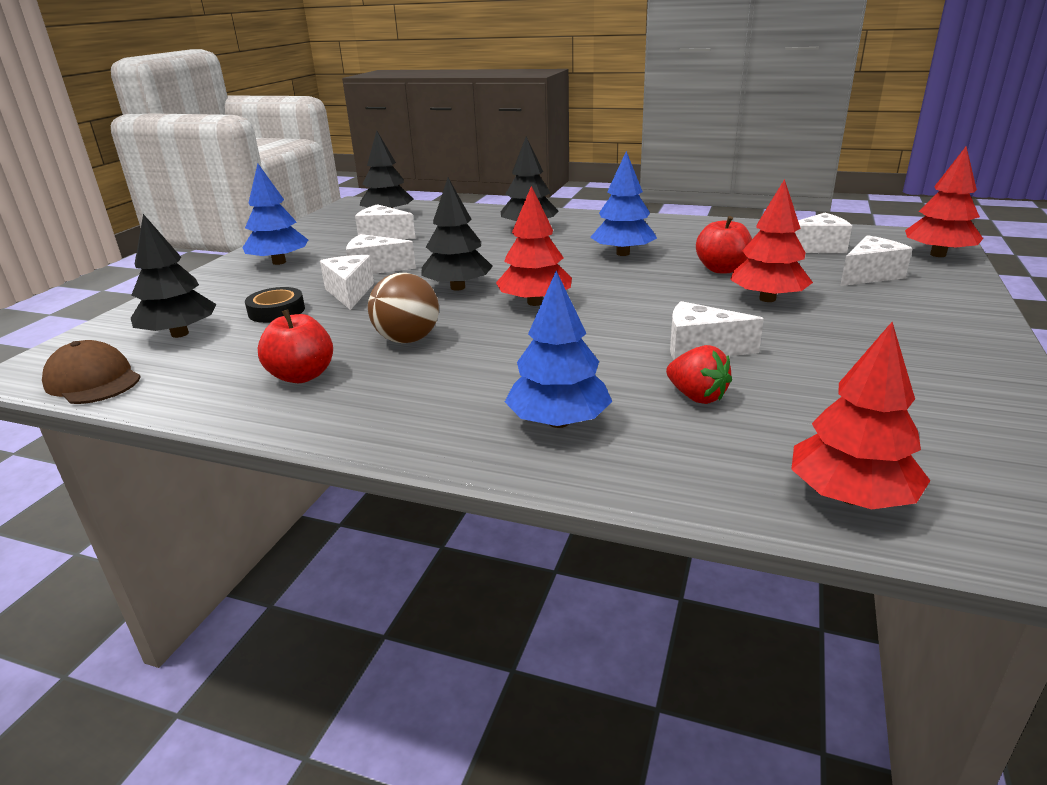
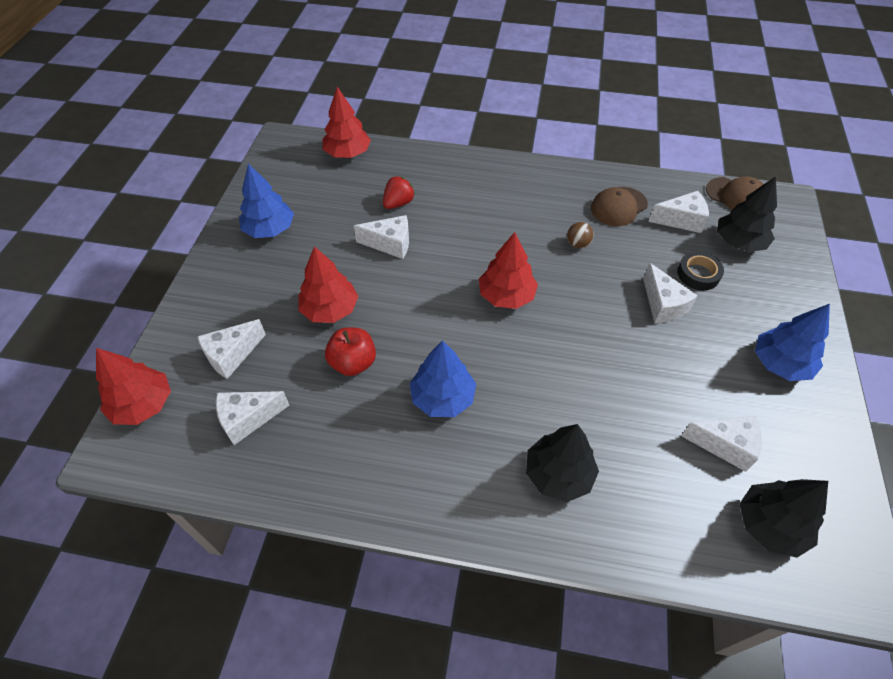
camera: 170 degrees right, 25 degrees up
(302, 376) = (618, 206): red apple -> brown cap
(375, 268) = (673, 353): white cheese -> white cheese (681, 220)
(407, 339) = (578, 244): brown ball -> brown ball, size x0.57
(458, 287) = (577, 318): black tree -> none
(558, 422) = (466, 182): blue tree -> blue tree (269, 229)
(696, 396) = (398, 203): red strawberry -> red strawberry turned 90 degrees clockwise

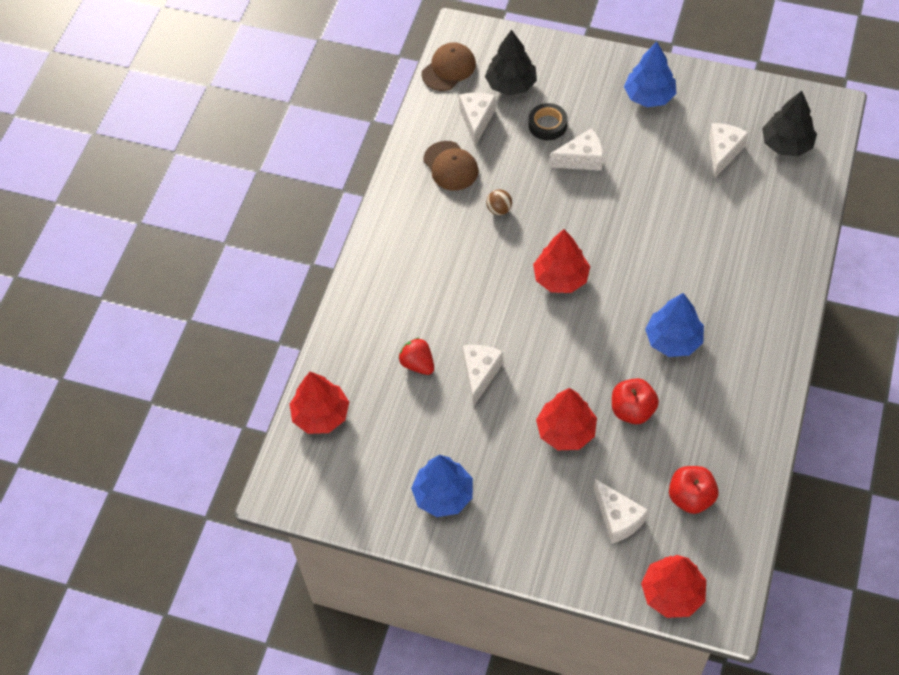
camera: 80 degrees left, 5 degrees up
(248, 419) = (690, 497): white cheese -> red apple
(558, 474) = (746, 265): black tree -> none

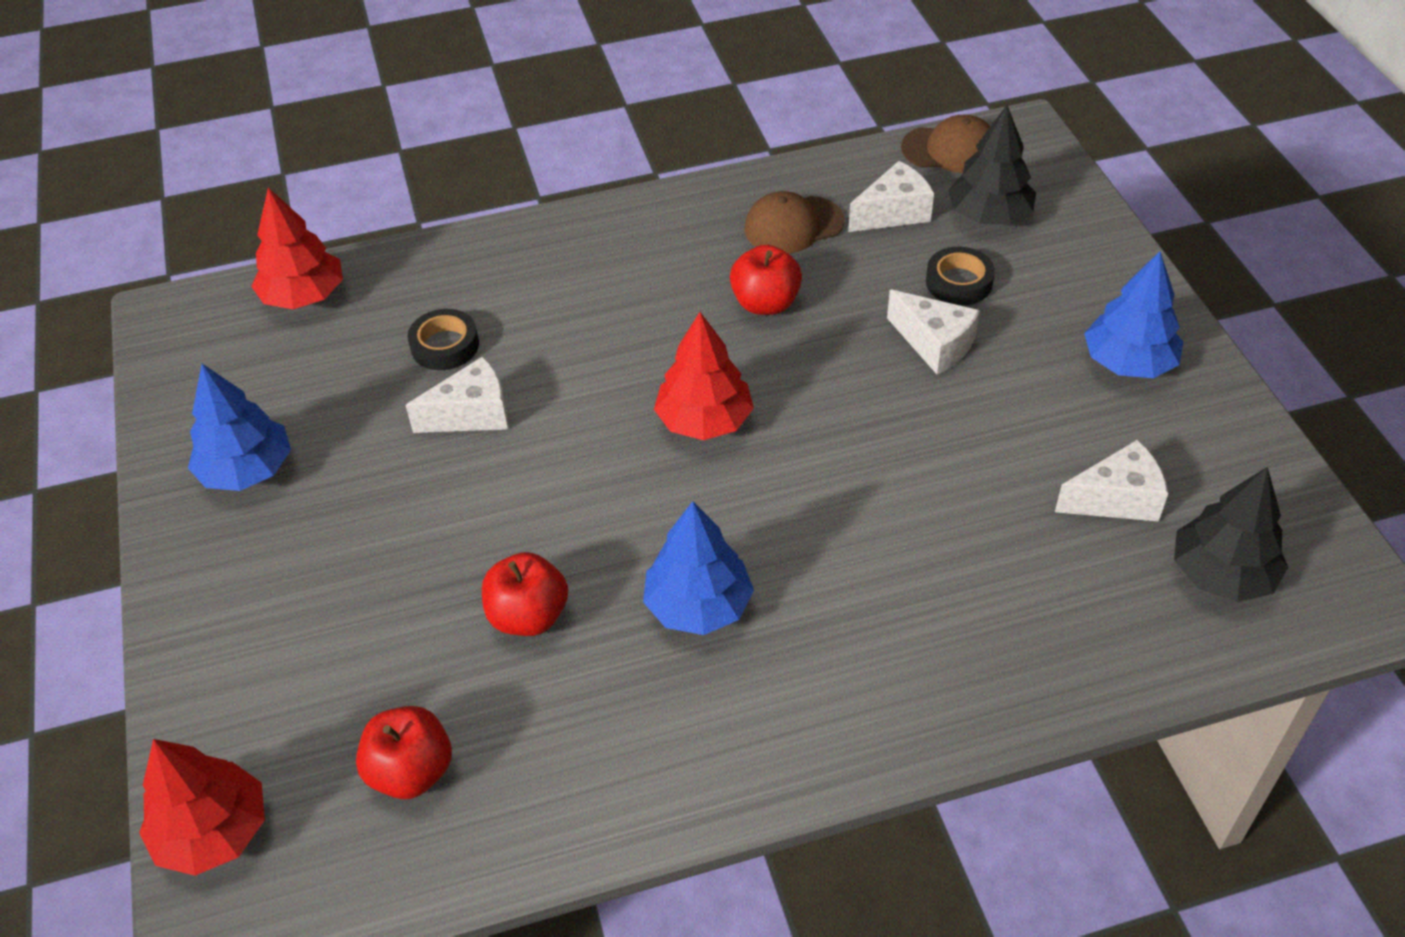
camera: 55 degrees right, 10 degrees down
(418, 364) = (445, 345): red strawberry -> black tape
(450, 166) = (793, 225): brown cap -> brown cap turned 45 degrees clockwise
(499, 209) = (765, 303): brown ball -> red apple
(566, 431) = (438, 553): red tree -> none
(617, 518) = (317, 691): white cheese -> none

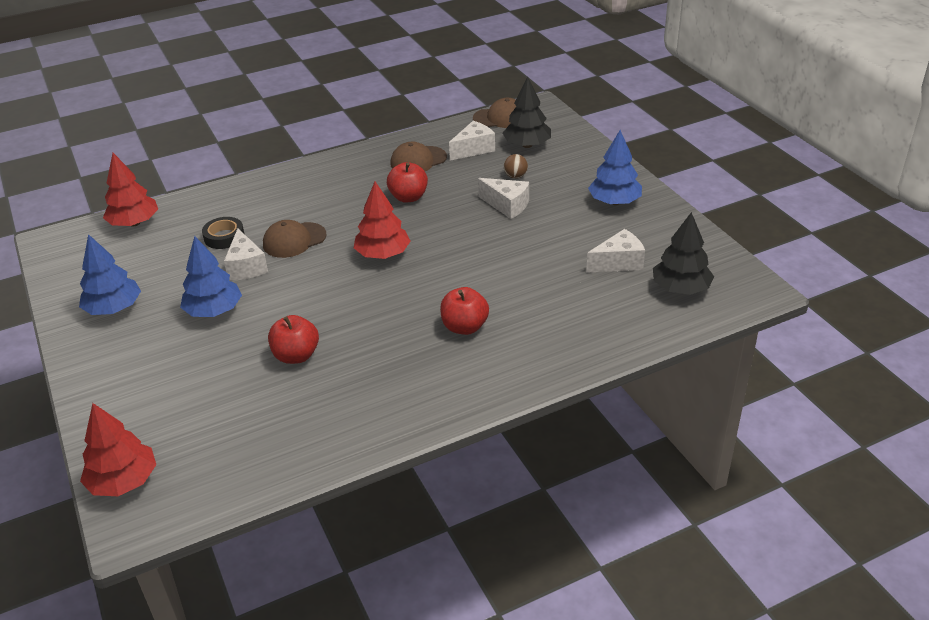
camera: 10 degrees left, 10 degrees down
(411, 771) = (239, 436): red apple -> red apple (464, 327)
(472, 414) = (246, 267): white cheese -> white cheese turned 105 degrees clockwise
(559, 369) = (294, 240): none -> brown cap
(698, 606) = (394, 338): blue tree -> blue tree (214, 311)
(959, 282) = (515, 176): black tape -> brown ball

